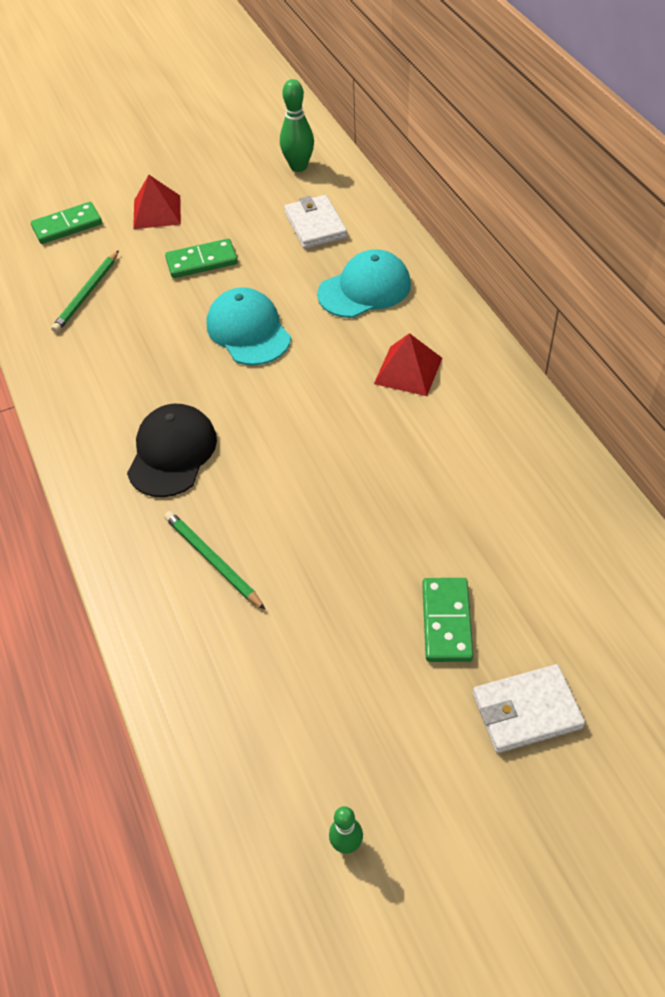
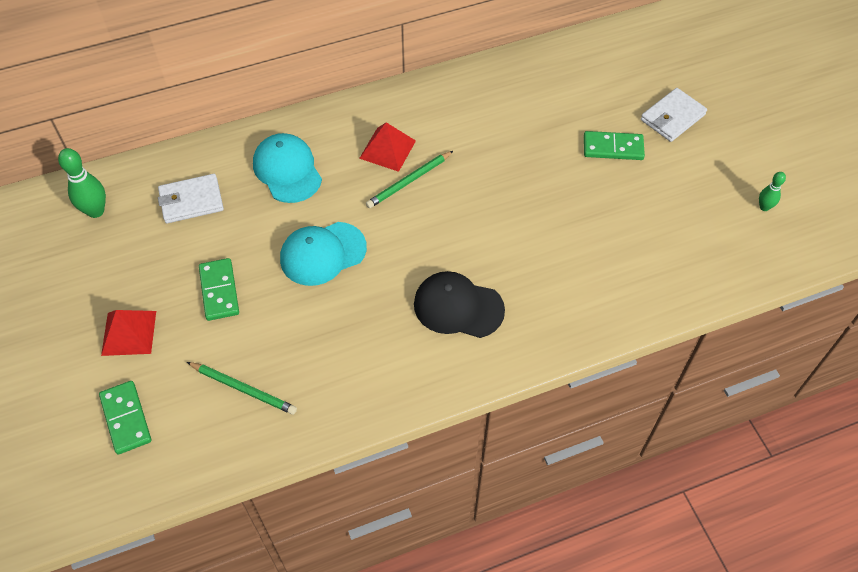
camera: 90 degrees left, 5 degrees up
(212, 561) = (565, 277): green pencil -> green pencil (409, 181)
(526, 711) = (672, 117): white wallet -> white wallet turned 60 degrees clockwise

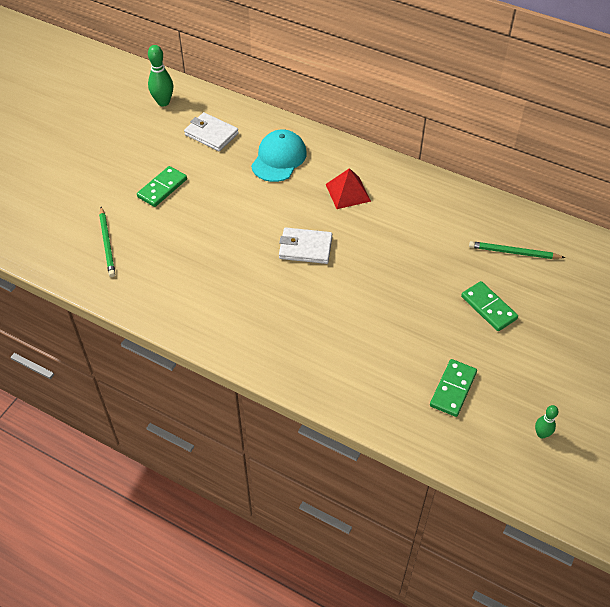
camera: 50 degrees right, 5 degrees down
(126, 418) = (44, 208): green domino -> green domino (453, 389)
(129, 333) = (98, 171): red pyramid -> none
(322, 253) = (235, 215): turquoise cap -> none
(409, 181) = (334, 219): green pencil -> green pencil (513, 252)
(458, 307) = (263, 306): black cap -> none
(672, 117) = (560, 326): white wallet -> white wallet (305, 248)

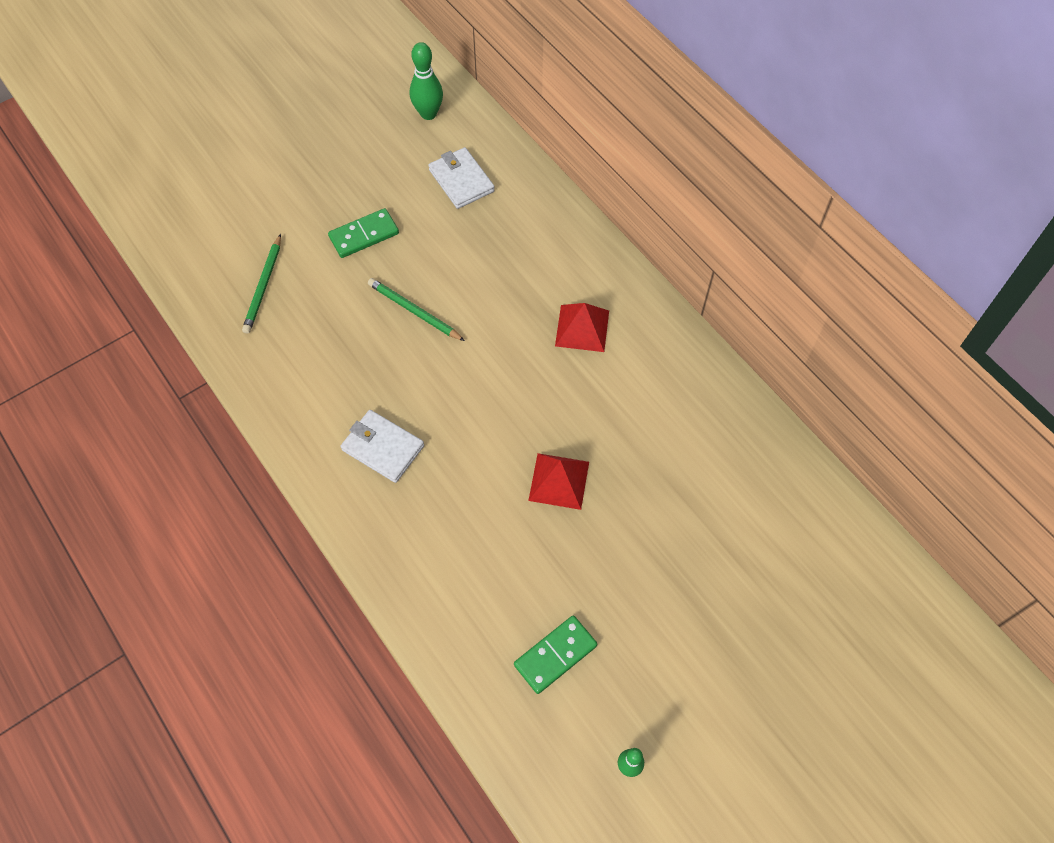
camera: 25 degrees right, 10 degrees up
(279, 158) = (524, 246): turquoise cap -> none
(305, 248) = (487, 385): white wallet -> white wallet (383, 448)
(389, 286) = (558, 481): none -> red pyramid
(488, 307) = (666, 564): green domino -> none
(513, 252) = (745, 500): green pencil -> green pencil (414, 311)

